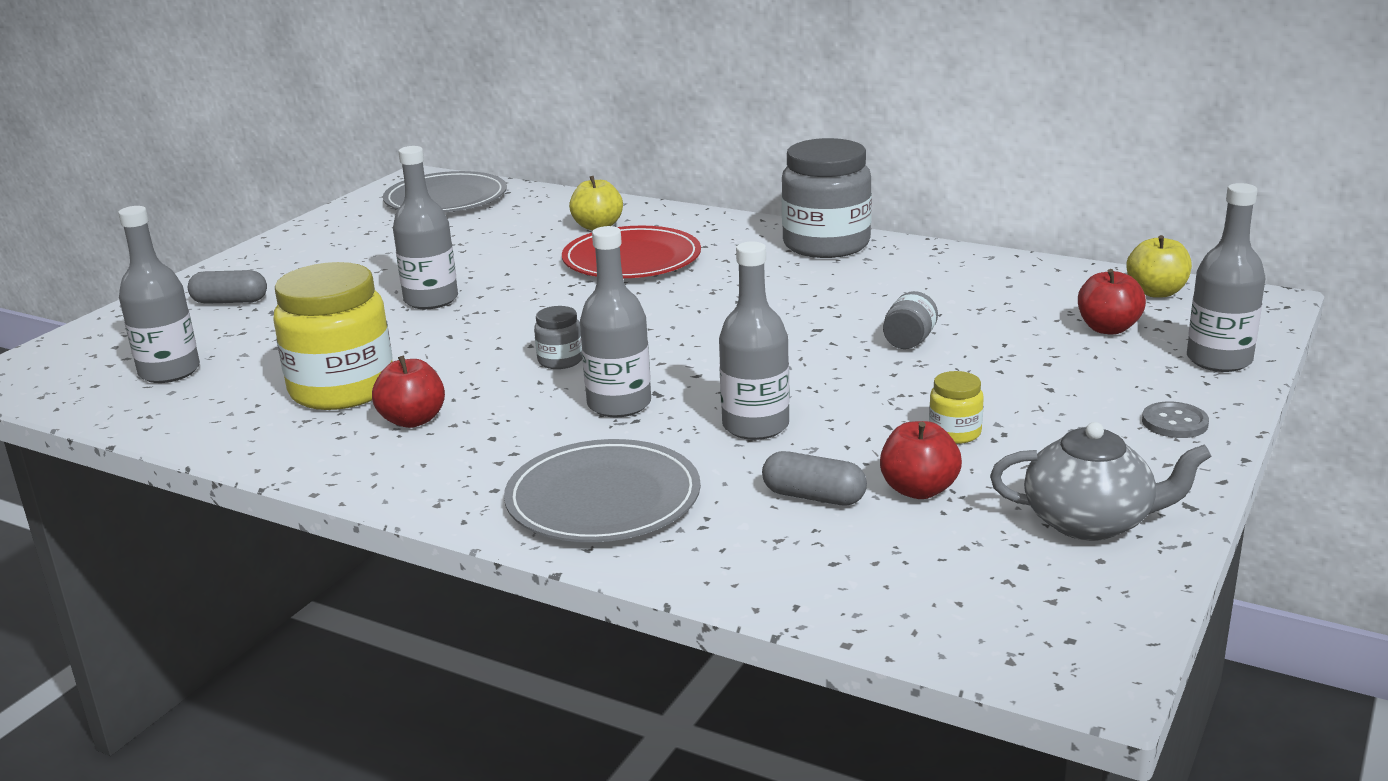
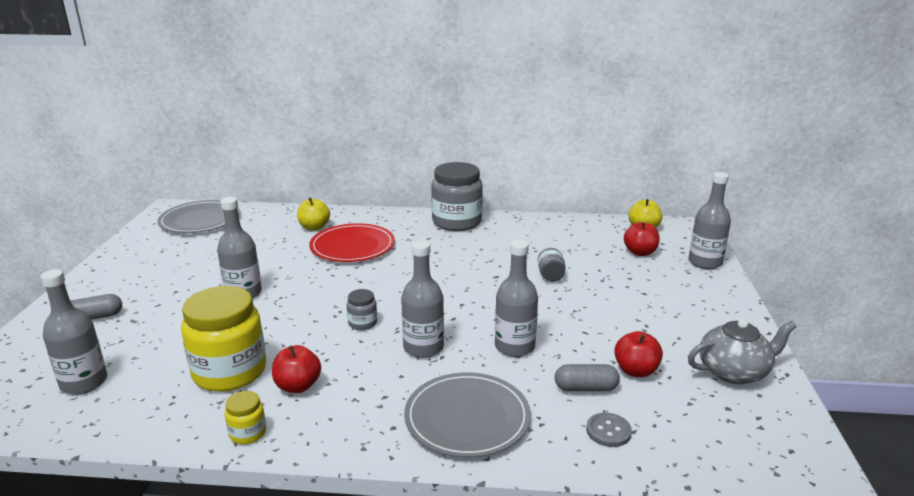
camera: 25 degrees left, 0 degrees up
(955, 433) = (622, 330): yellow jar -> yellow jar (248, 433)
(1174, 422) = (718, 302): grey button -> grey button (608, 431)

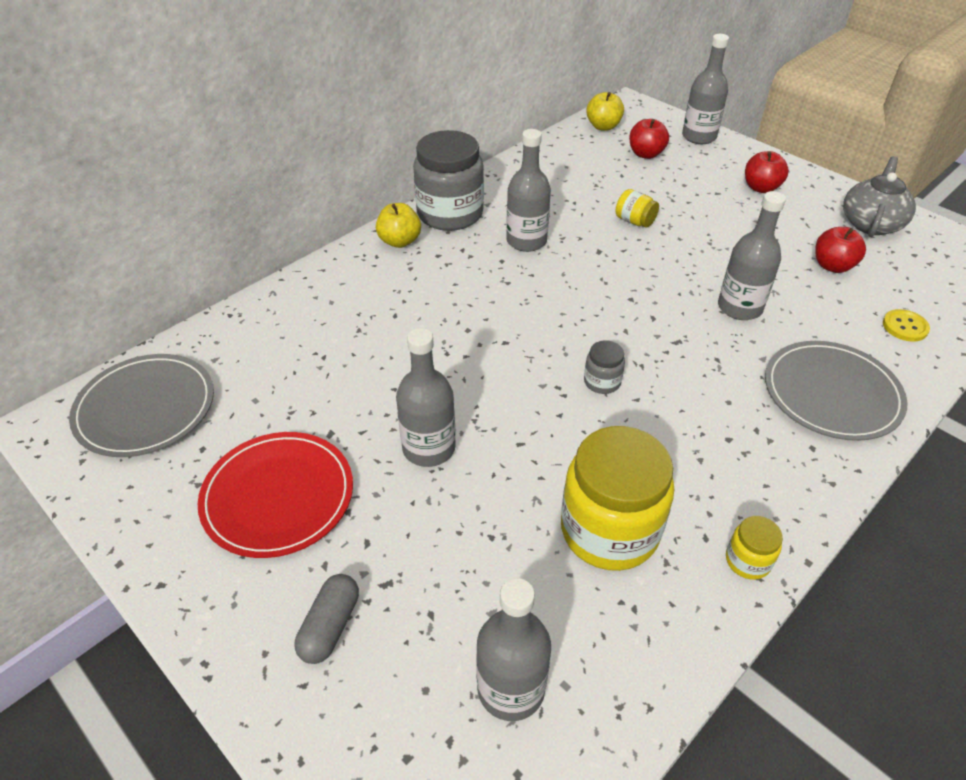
camera: 50 degrees left, 20 degrees up
(298, 386) = (687, 485): red apple -> red apple (761, 188)
(314, 227) = (319, 316): yellow apple -> yellow apple (399, 241)
(352, 246) = (413, 310): red plate -> red plate (278, 496)
(423, 347) = (690, 363): grey bottle -> grey bottle (526, 241)
(550, 276) = (634, 221): grey jar -> yellow jar
(585, 388) = (837, 305): grey capsule -> none
(608, 431) = (905, 327): grey button -> yellow button

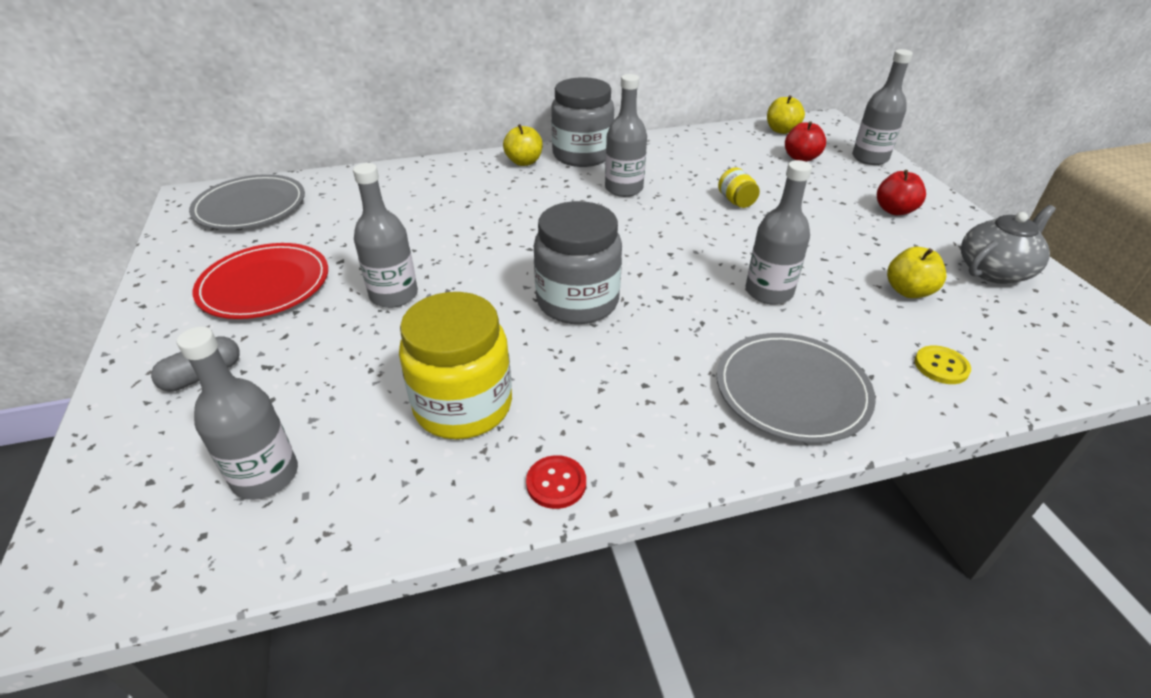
camera: 30 degrees right, 5 degrees down
(602, 382) = (577, 301): grey jar -> grey jar, size x2.24
(747, 561) = (556, 483): yellow jar -> red button
(832, 266) = (908, 291): red apple -> yellow apple

